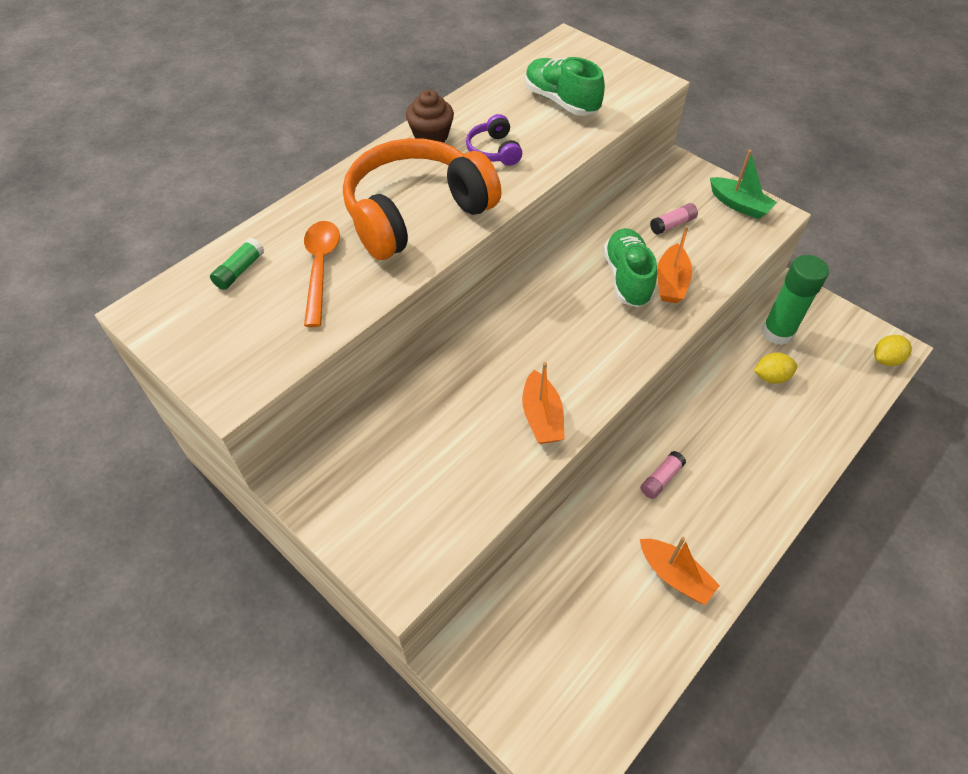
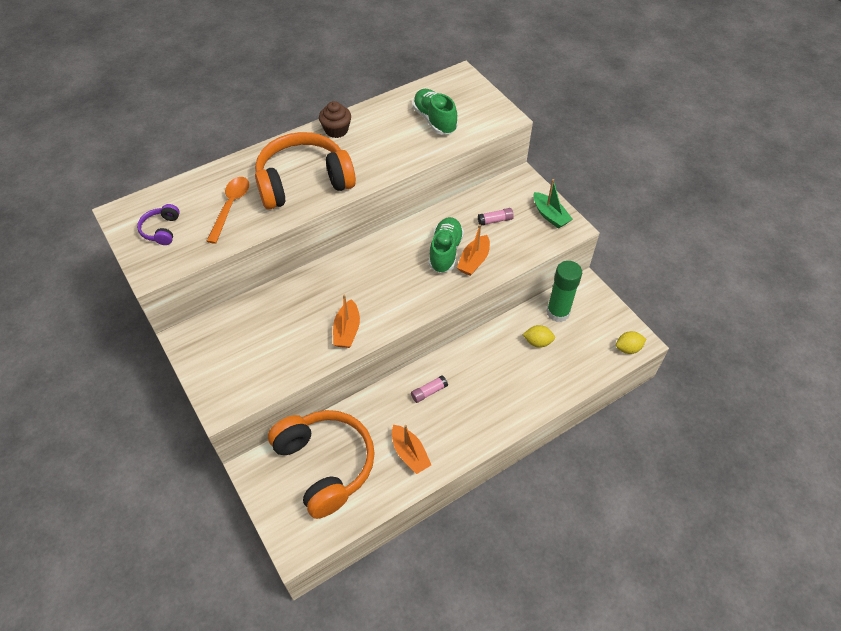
camera: 15 degrees right, 0 degrees up
(240, 271) = (183, 199): green glue stick -> none
(494, 151) = (372, 148): purple headphones -> purple headphones (161, 230)
(562, 624) = (325, 464): none -> orange headphones

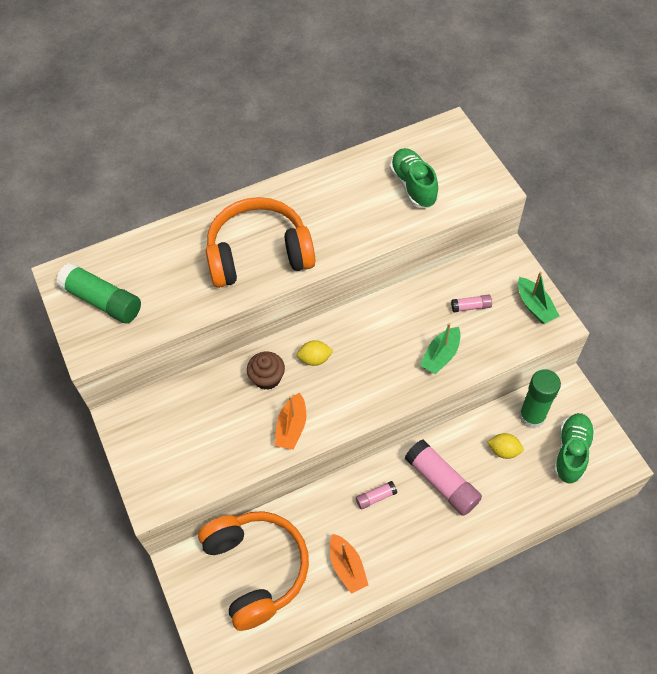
camera: 10 degrees right, 5 degrees up
(161, 230) = (102, 300): purple headphones -> green glue stick
(231, 207) = (177, 278): orange spoon -> none
(336, 130) = (301, 190): brown cupcake -> brown cupcake (267, 378)
(445, 252) = (410, 341): green shoe -> green shoe (571, 452)
(474, 261) = (440, 356): orange boat -> green boat
(486, 373) = (442, 482): none -> pink glue stick
(628, 348) = (606, 469): yellow lemon -> yellow lemon (315, 359)

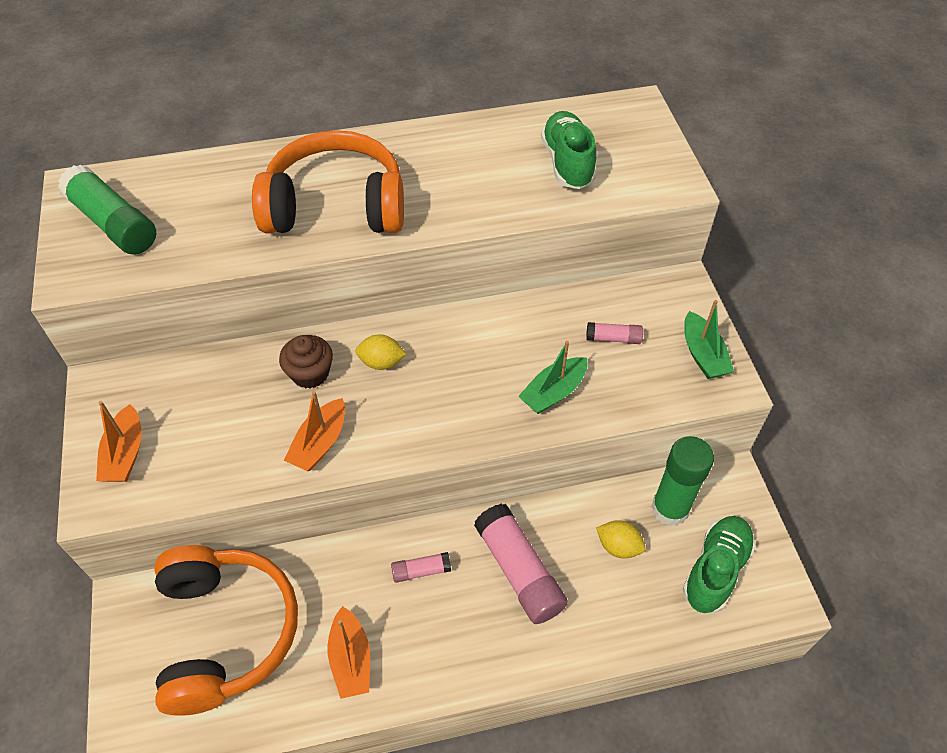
camera: 10 degrees right, 5 degrees down
(158, 464) = (125, 454): none -> orange boat

